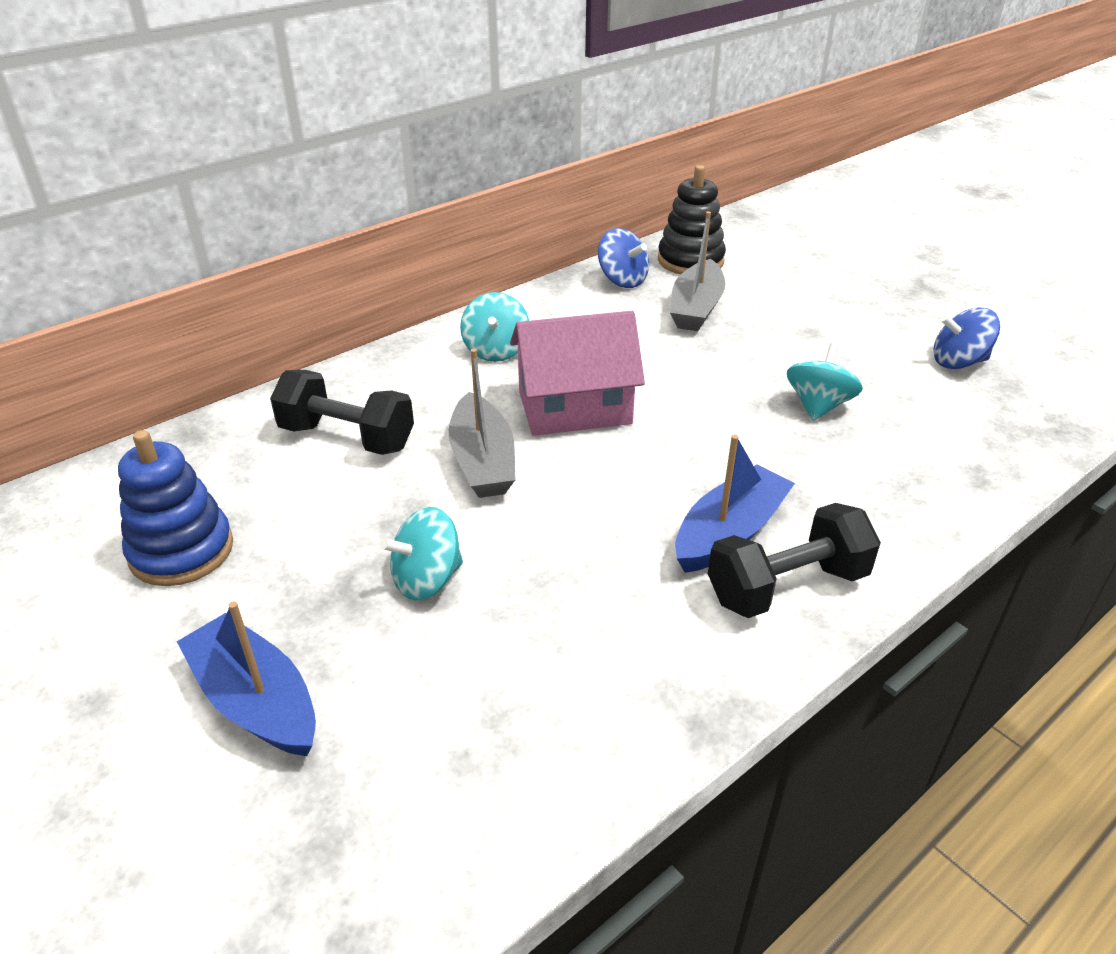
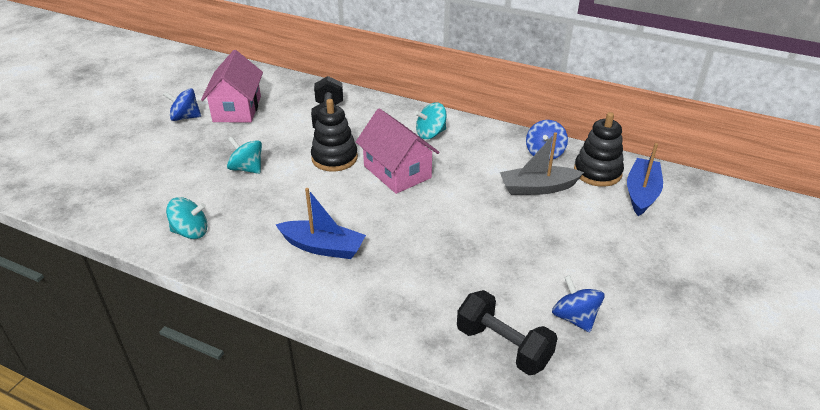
camera: 65 degrees right, 0 degrees up
(124, 644) = (185, 117): none -> blue spinning top
(181, 551) = (237, 109): blue stacking toy -> pink house
(256, 701) = (168, 153): blue boat -> blue boat (641, 193)
(483, 461) = (334, 158): grey boat -> black stacking toy
(787, 586) = (291, 275): black dumbbell -> black dumbbell (503, 346)
(818, 406) = (465, 258): turquoise spinning top -> turquoise spinning top (191, 232)

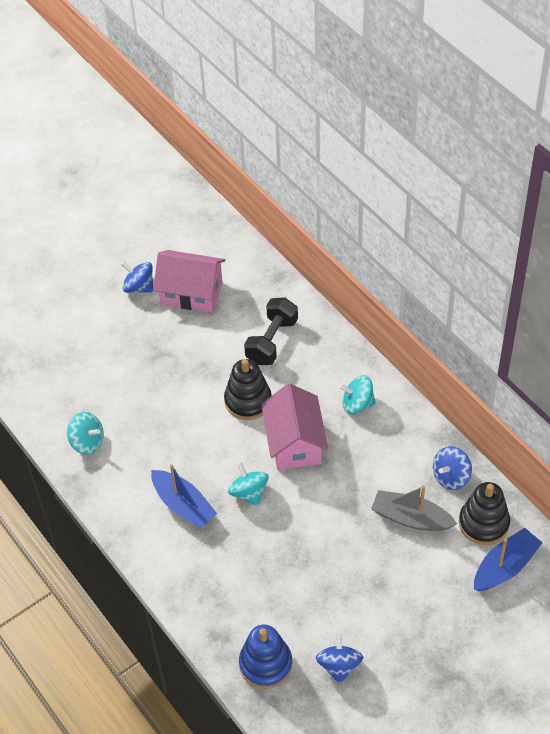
camera: 30 degrees right, 15 degrees up
(237, 109) = (191, 292): pink house -> pink house turned 75 degrees clockwise
(247, 168) = (164, 383): turquoise spinning top -> turquoise spinning top (249, 492)
(503, 346) = (265, 664): black dumbbell -> blue stacking toy

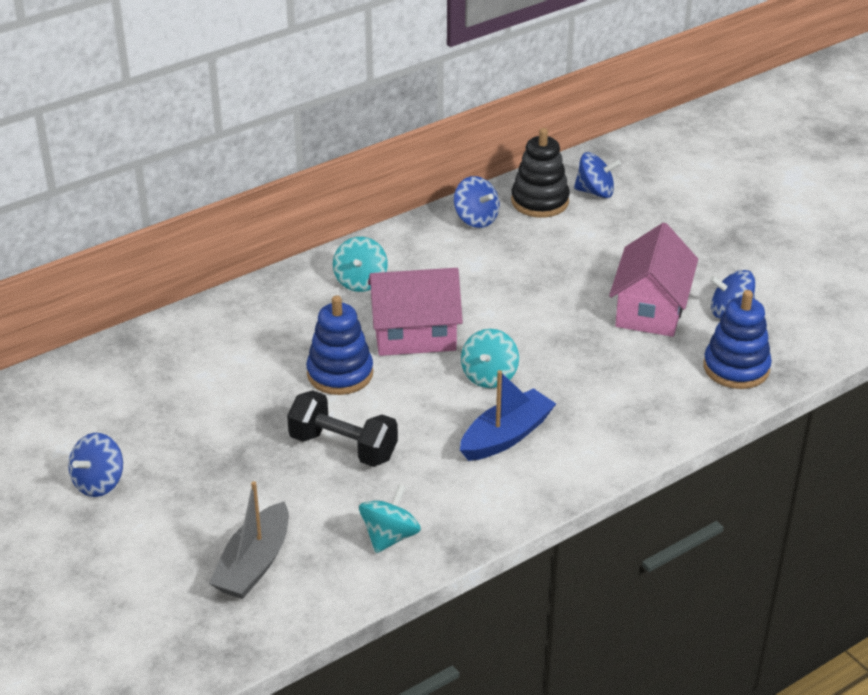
camera: 90 degrees left, 15 degrees down
(191, 292) = (129, 426): pink house -> pink house (650, 309)
(248, 401) = (340, 374): black stacking toy -> blue stacking toy
(249, 492) = (489, 376): turquoise spinning top -> turquoise spinning top turned 45 degrees counterclockwise
(272, 341) = (241, 349): black dumbbell -> black dumbbell (343, 447)
(411, 518) = (532, 250): grey boat -> grey boat (254, 564)
(505, 566) = (595, 192): blue boat -> blue spinning top

